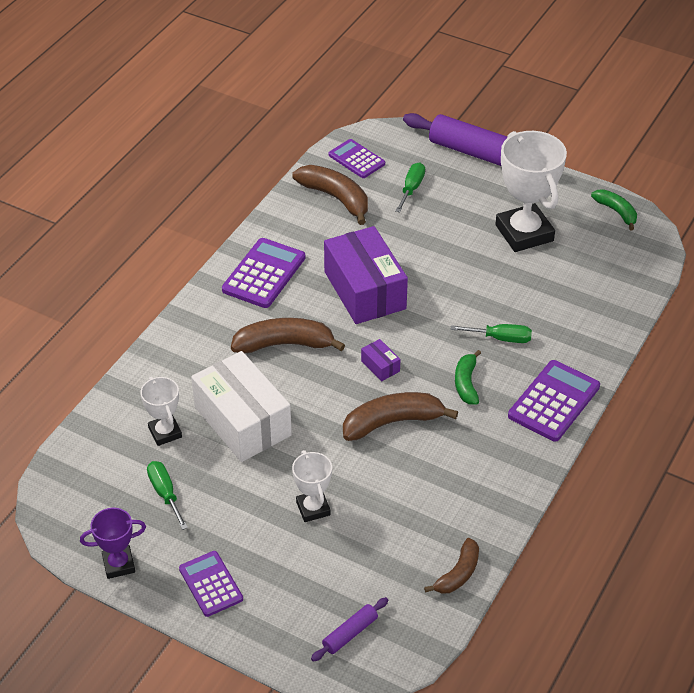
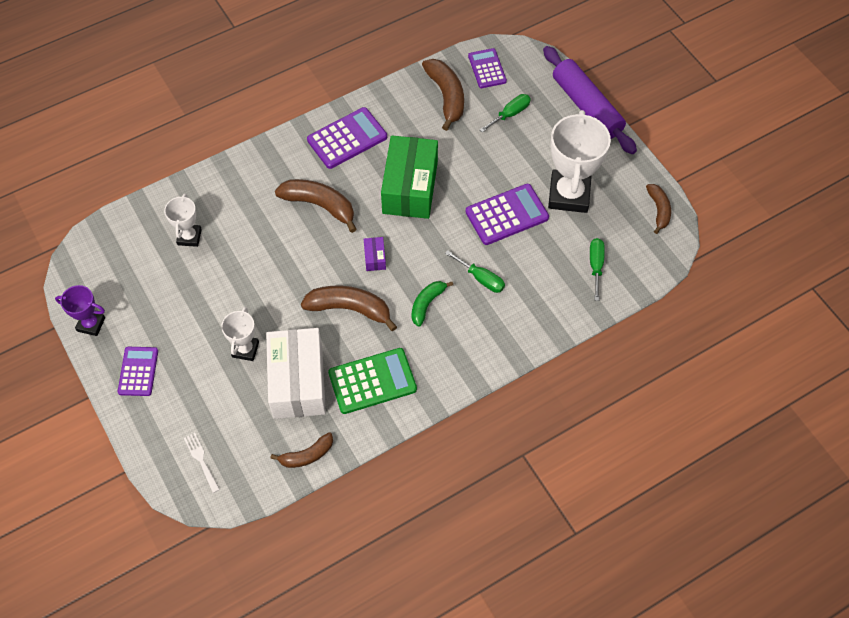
camera: 30 degrees right, 15 degrees up
(165, 493) = (157, 285): green screwdriver -> green screwdriver (595, 266)
(242, 421) = (247, 254): white box -> white box (298, 382)
(350, 633) = (201, 460): purple rolling pin -> white fork
(364, 290) = (410, 187): purple box -> green box
(469, 475) = (372, 381): none -> green calculator
(554, 401) = (481, 352): purple calculator -> purple calculator (507, 215)
(616, 212) = (658, 210): green banana -> brown banana

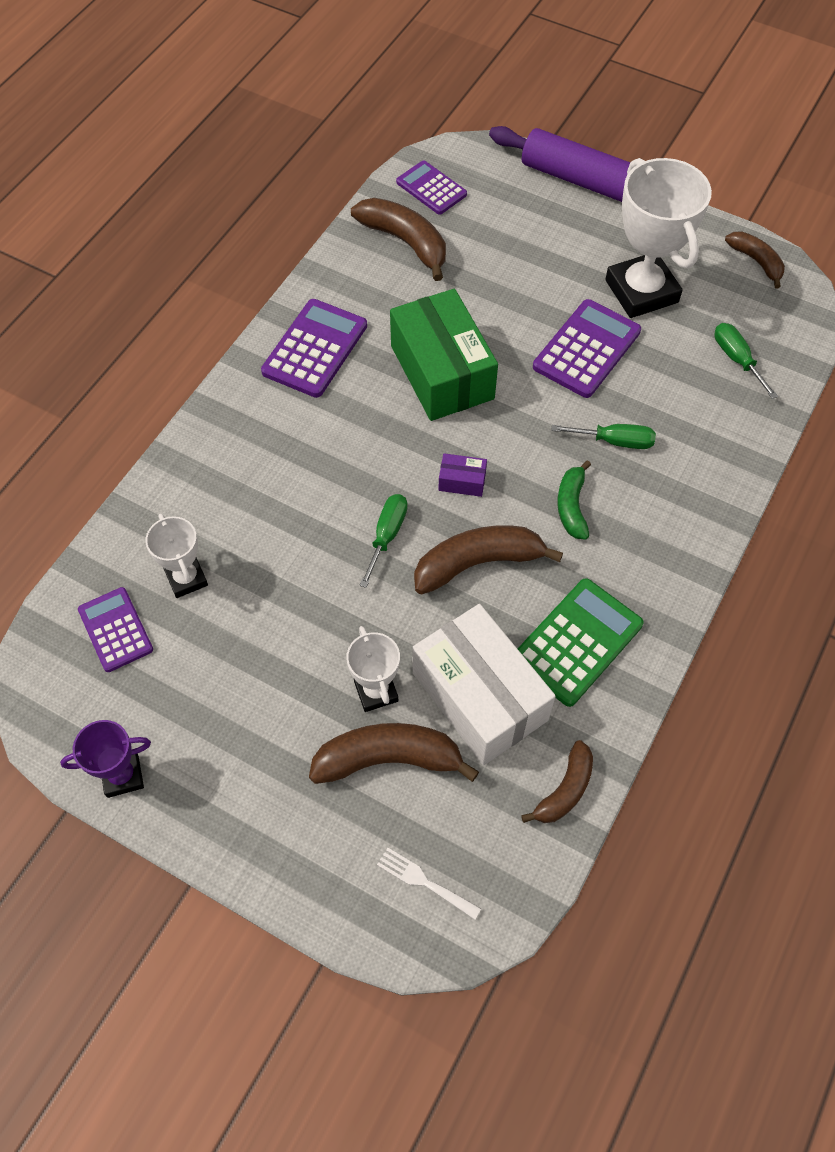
camera: 30 degrees left, 0 degrees up
(138, 371) = (242, 806): purple calculator -> purple calculator (115, 630)
(320, 205) = (340, 449): brown banana -> brown banana (388, 759)
(375, 258) = (462, 481): purple box -> purple box turned 45 degrees counterclockwise
(510, 114) = (500, 229): green screwdriver -> green screwdriver (387, 535)

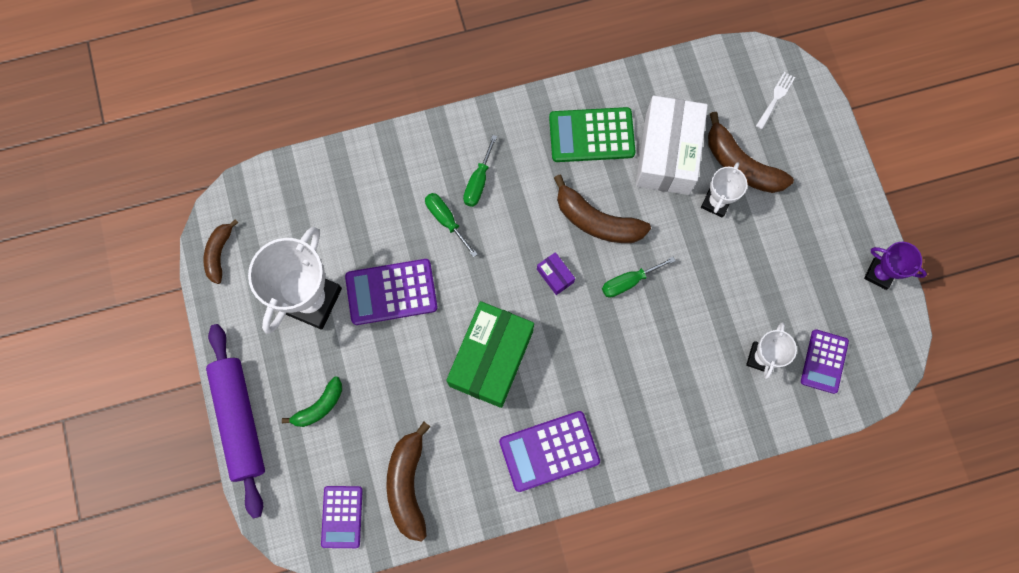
camera: 135 degrees left, 15 degrees up
(424, 882) = (775, 98): white fork -> white fork turned 135 degrees counterclockwise
(565, 790) = (672, 78): brown banana -> none
(571, 506) = (513, 205): green banana -> green banana (319, 406)
(737, 359) = (317, 203): green screwdriver -> green screwdriver (478, 182)

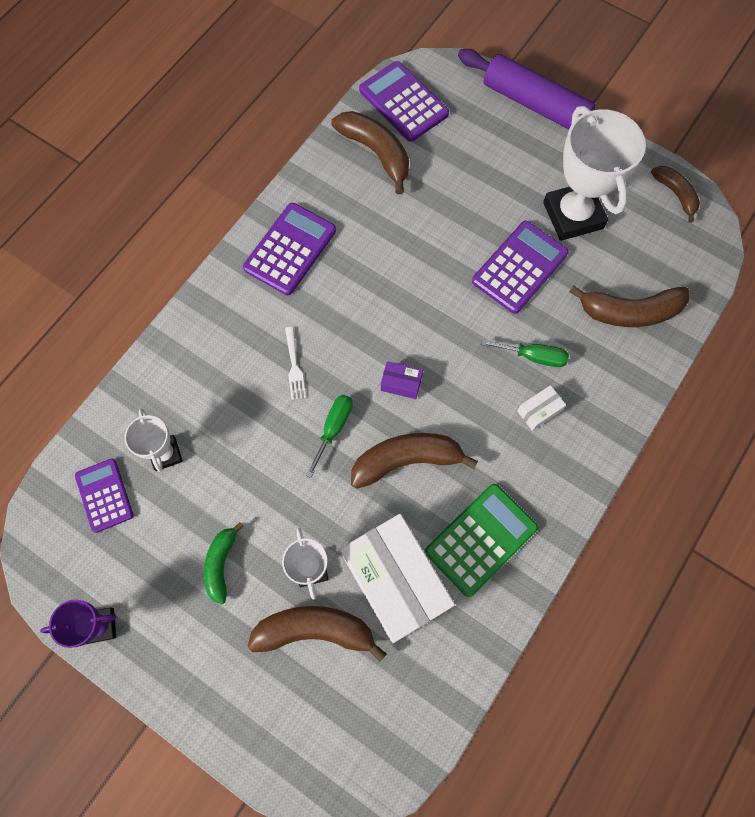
camera: 140 degrees right, 5 degrees down
(319, 406) = (490, 153): green banana -> green banana (221, 564)
(342, 516) = (403, 102): purple calculator -> purple calculator, size x1.51
(348, 196) = (629, 312): none -> brown banana
(478, 182) = (539, 411): green screwdriver -> white box
(491, 358) = (394, 280): green box -> none
(775, 98) = (333, 741): white fork -> white fork (294, 366)

